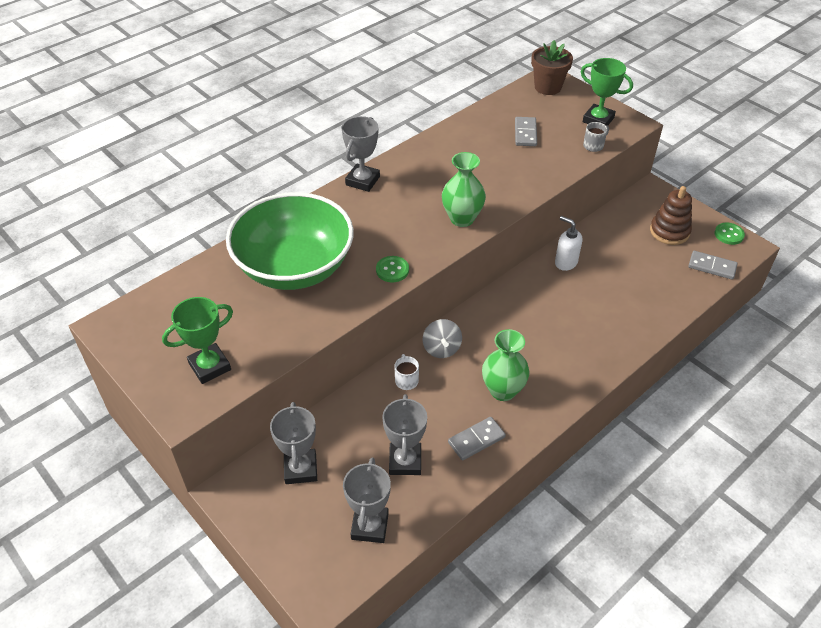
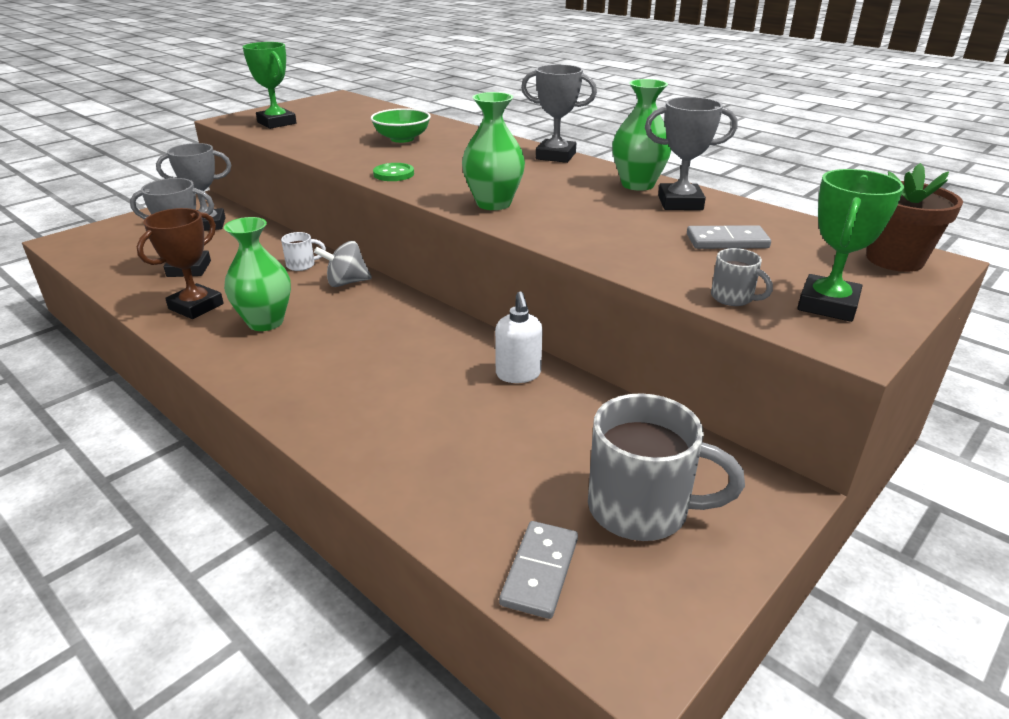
camera: 85 degrees right, 15 degrees down
(294, 267) = (402, 139): green bowl -> green bowl, size x0.45
(370, 526) = (121, 256): grey trophy -> grey trophy (680, 203)
(431, 151) = (637, 184): none -> green vase
(476, 440) = (196, 306): grey domino -> brown trophy
(565, 262) = (518, 374): white soap dispenser -> white soap dispenser turned 135 degrees clockwise
(669, 231) = (642, 509): brown stacking toy -> grey mug
(729, 234) = (668, 621): green button -> none

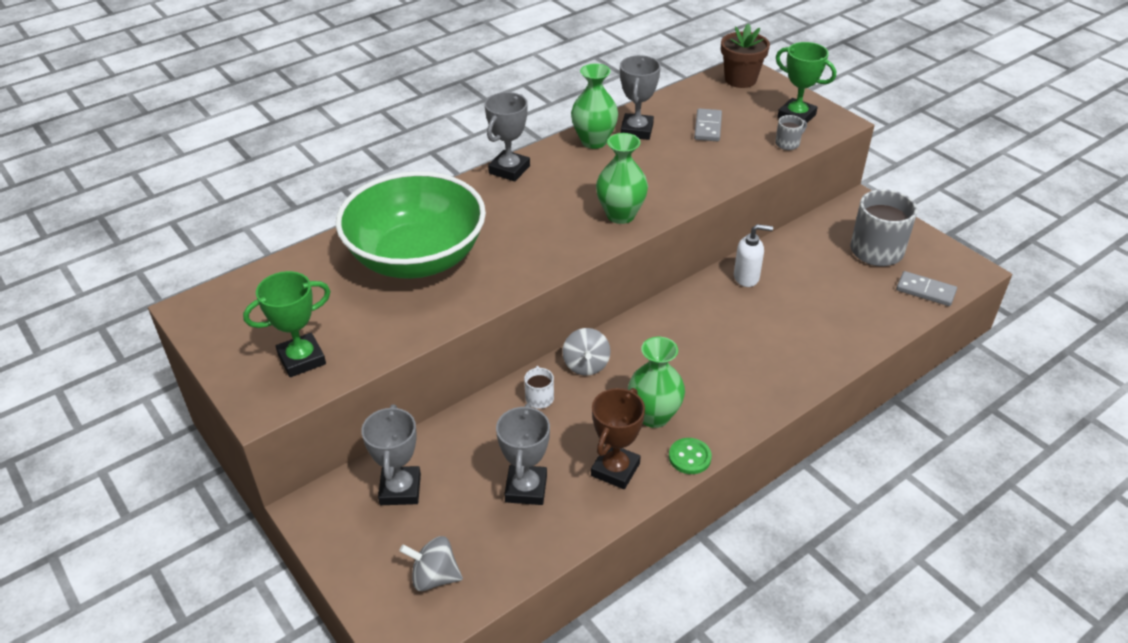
camera: 80 degrees left, 10 degrees up
(112, 244) = (434, 577): none -> grey spinning top
(196, 306) = (615, 469): brown trophy -> brown trophy turned 75 degrees clockwise
(393, 174) = (530, 266): green button -> green button (689, 457)
(402, 139) = (417, 258): green bowl -> green bowl, size x2.23

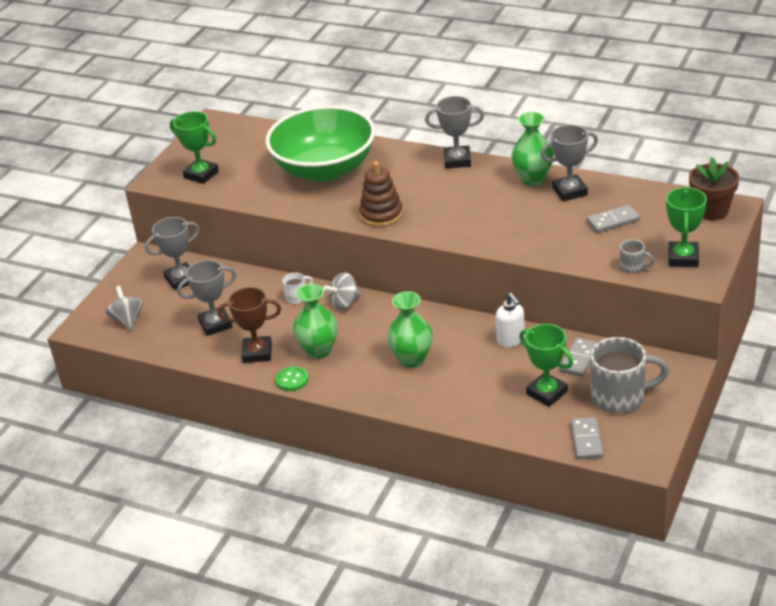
camera: 65 degrees right, 5 degrees down
(553, 250) = (381, 214): none -> brown stacking toy
(620, 215) = (449, 226): green vase -> green vase (412, 359)
(807, 250) = (579, 359): none -> grey domino
(842, 287) = (547, 393): none -> green trophy

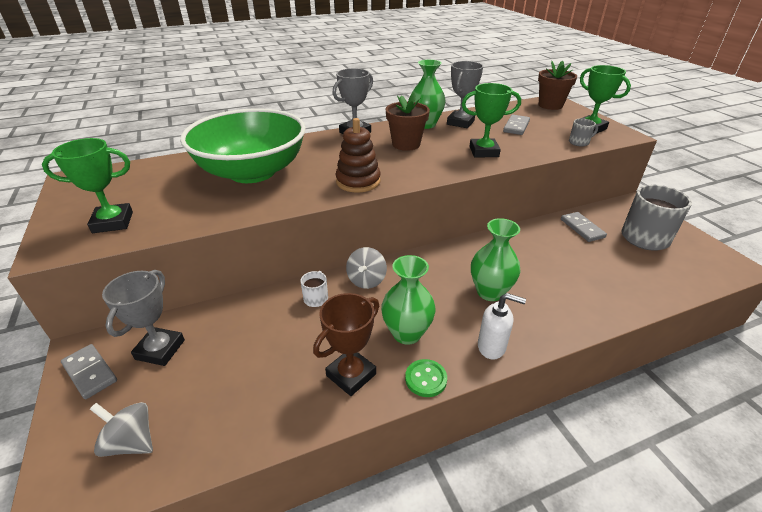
camera: 50 degrees left, 0 degrees up
(215, 324) = (263, 374): grey trophy -> none
(476, 194) = (406, 144): none -> brown flower pot
(511, 340) = (525, 239): white soap dispenser -> white soap dispenser (492, 347)
(547, 393) = (609, 260): green trophy -> green trophy (484, 152)
(587, 440) = (689, 275): grey domino -> grey domino (90, 372)

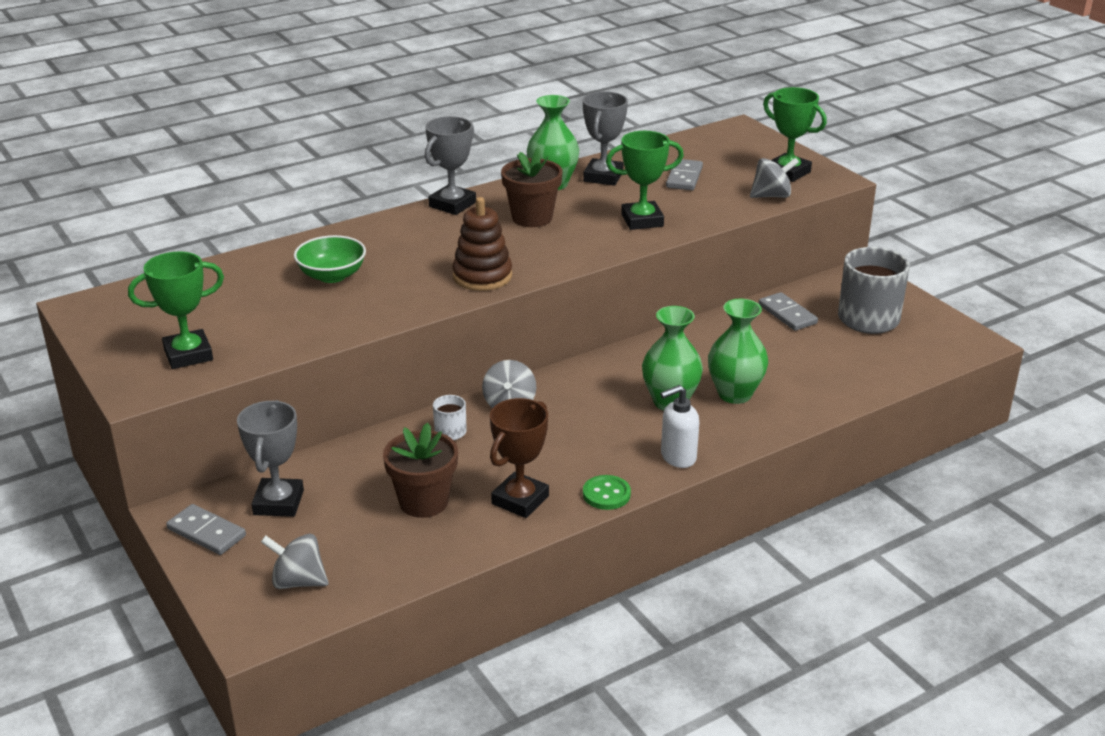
camera: 10 degrees left, 5 degrees down
(252, 172) = (332, 276): green bowl -> green bowl, size x0.45
(407, 333) = (575, 455): green vase -> green vase (734, 394)
(492, 347) = (677, 457): white soap dispenser -> white soap dispenser turned 150 degrees clockwise
(550, 105) = (733, 137): brown flower pot -> brown flower pot (423, 502)
(579, 142) = (771, 196): grey mug -> grey spinning top

